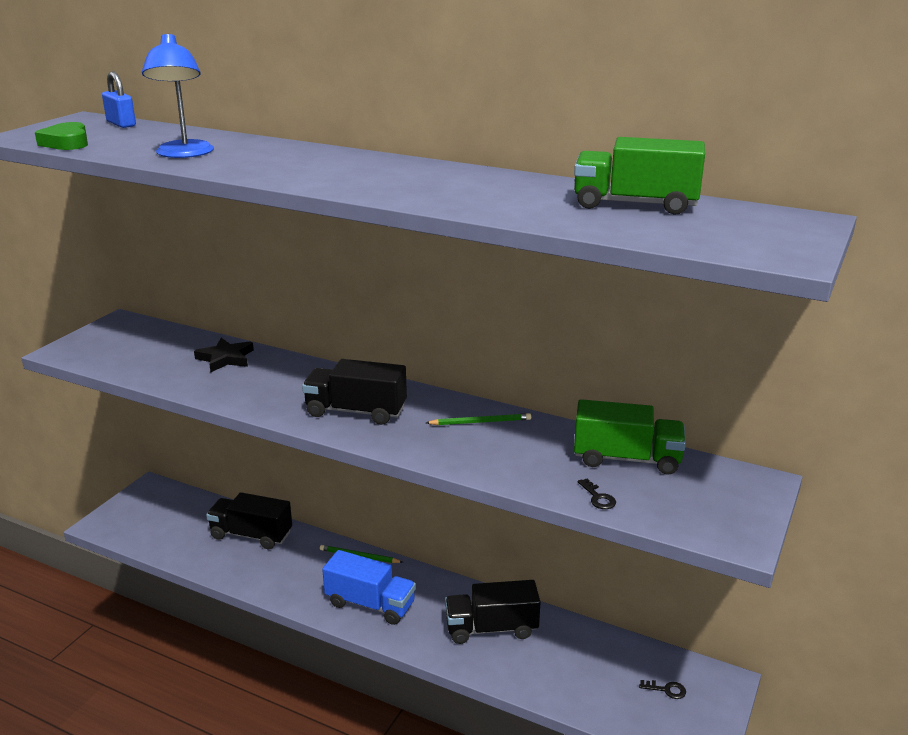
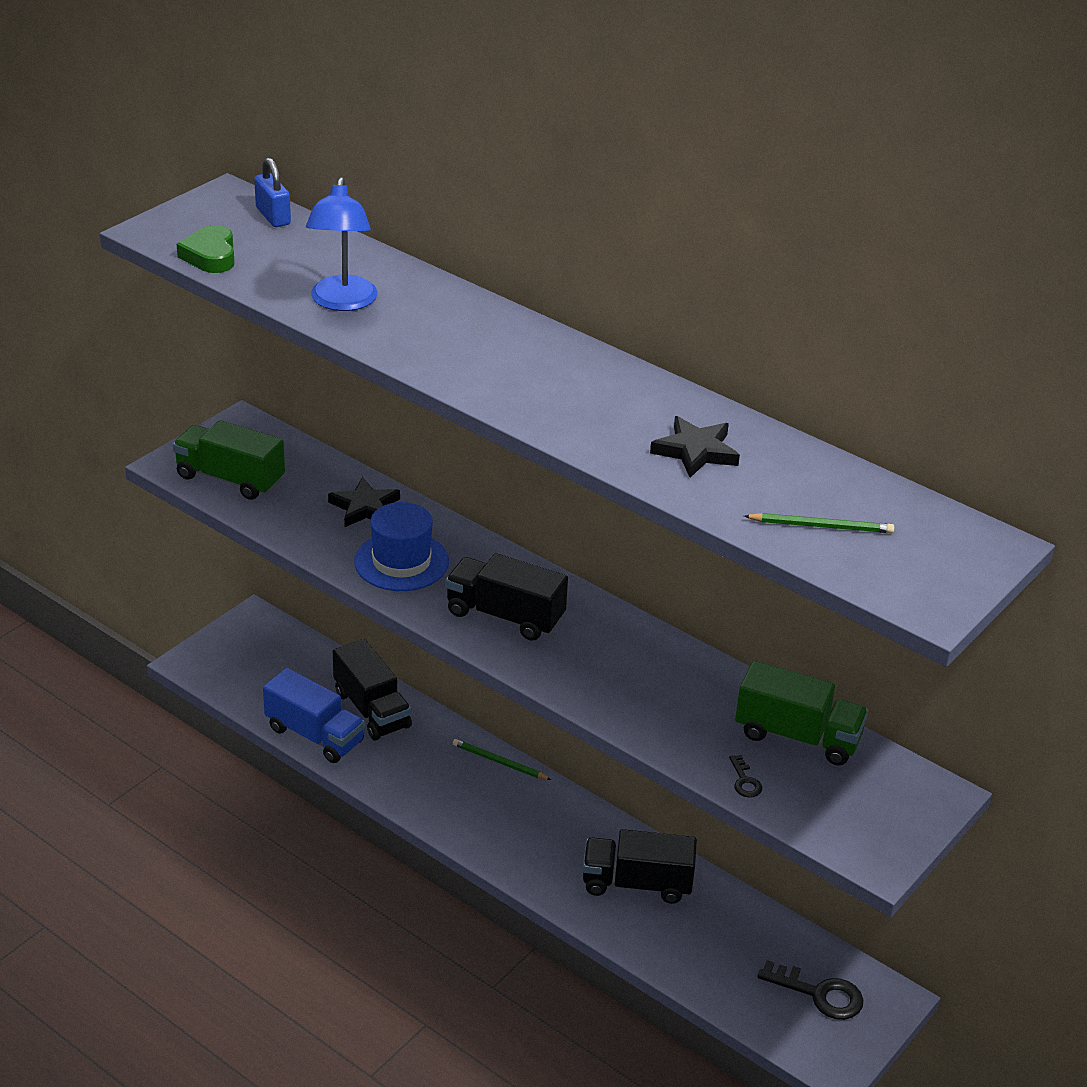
camera: 10 degrees right, 10 degrees up
(251, 535) = (372, 710): black truck -> black truck turned 150 degrees counterclockwise
(261, 388) = (401, 561): none -> blue hat
(370, 604) = (500, 827): blue truck -> blue truck (314, 735)
(481, 422) = (646, 656): green pencil -> green pencil (821, 526)
(518, 197) = (695, 451): none -> black star
(635, 204) = (818, 487): green truck -> green truck (230, 479)
(666, 690) = (819, 994): black key -> black key, size x1.98

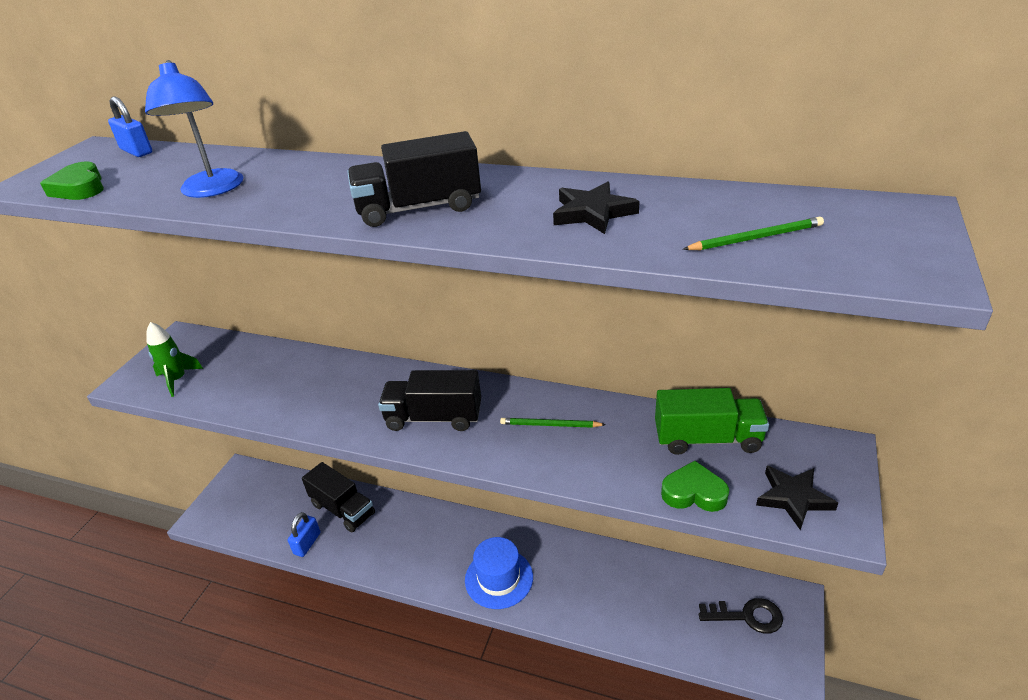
camera: 15 degrees left, 0 degrees up
(230, 479) = (177, 380): green truck -> green rocket
(314, 735) = (307, 543): blue truck -> blue padlock
(365, 507) = (292, 369): black star -> black star (793, 498)
(401, 561) = (335, 401): blue hat -> blue hat (499, 578)
(499, 762) = (445, 517): green pencil -> green pencil (550, 425)
(637, 884) = (580, 576): black truck -> black truck (419, 208)
(744, 781) = (694, 493): black key -> green heart

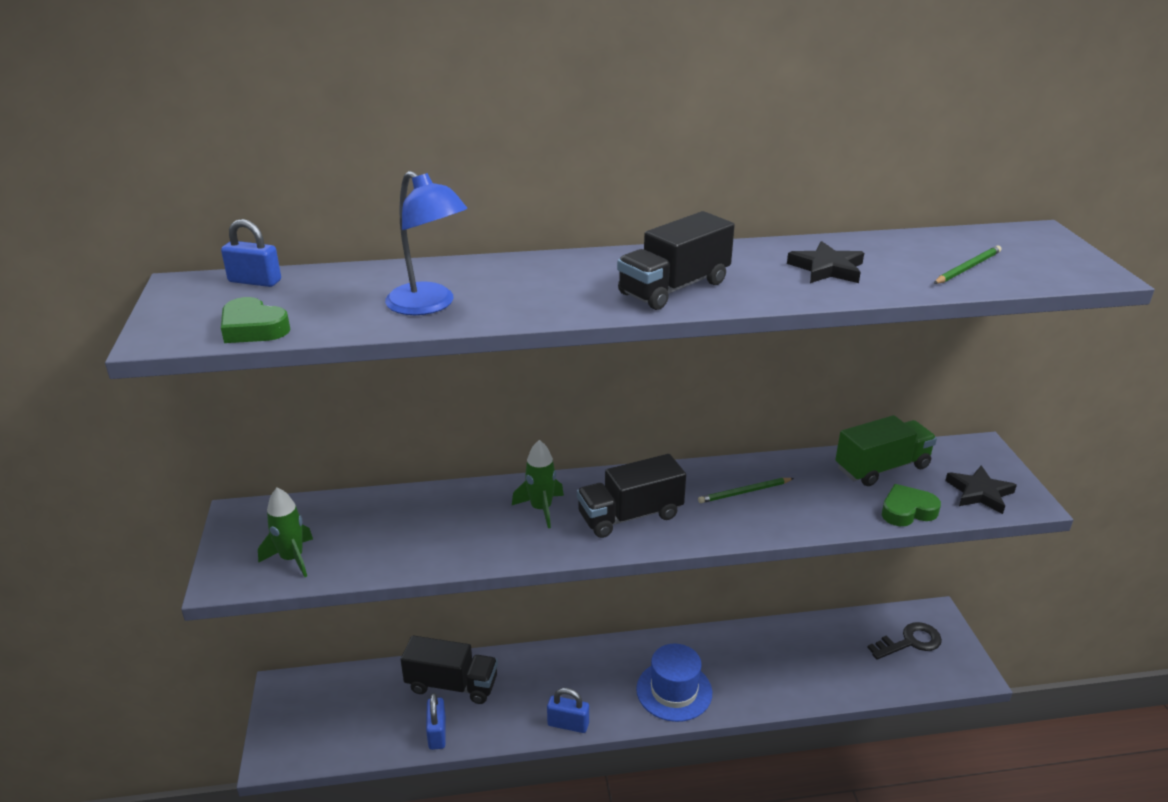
camera: 30 degrees left, 5 degrees down
(372, 390) = (541, 509): none -> green rocket
(399, 573) = (568, 724): none -> blue padlock

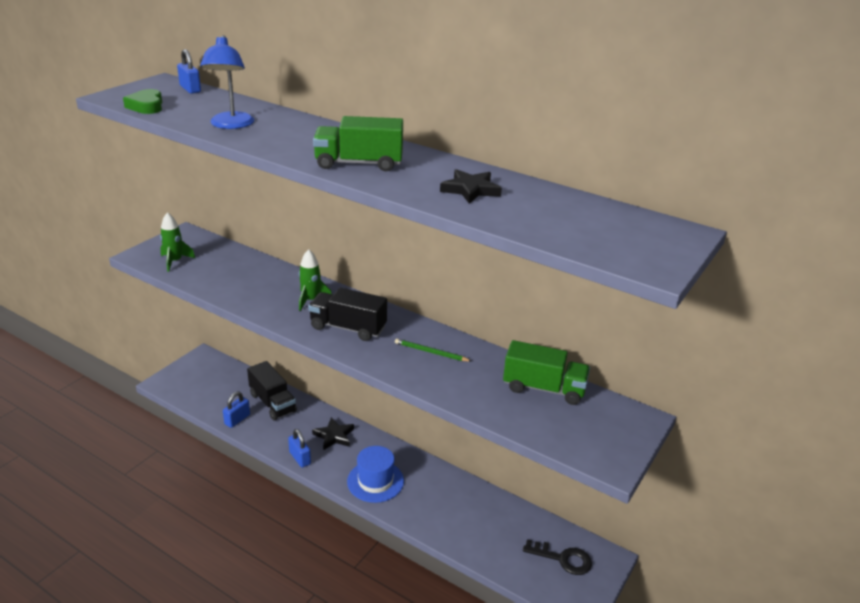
camera: 40 degrees right, 0 degrees up
(674, 288) = (359, 164): black truck -> green truck
(907, 511) = (514, 418): green heart -> none
(967, 268) = (565, 226): green pencil -> none
(979, 493) = (586, 439): black star -> black star (334, 436)

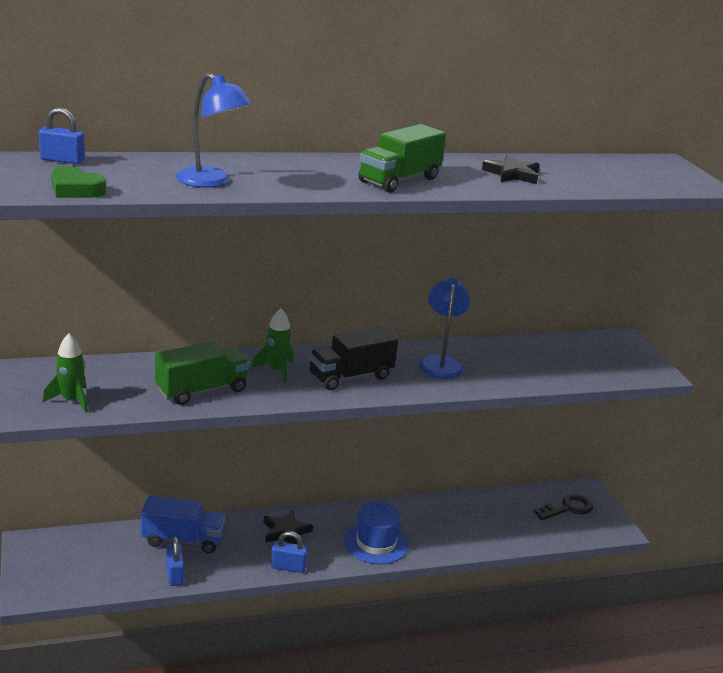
camera: 50 degrees left, 5 degrees down
(272, 403) = (183, 540): black truck -> blue truck
(431, 352) = (441, 363): green pencil -> blue lamp
(544, 388) = (548, 349): green truck -> green truck (202, 390)

